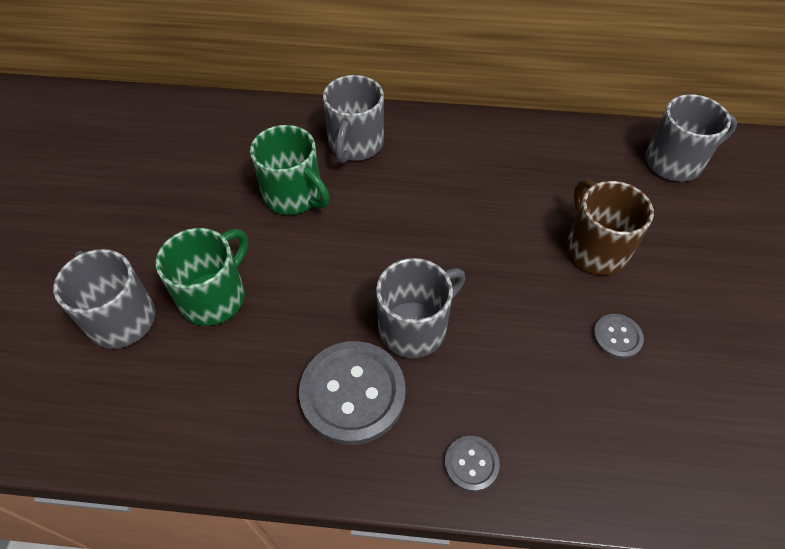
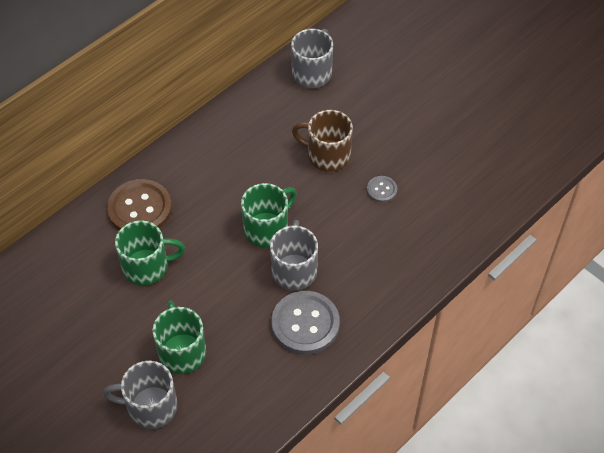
camera: 50 degrees left, 0 degrees up
(355, 144) = (140, 209): grey mug -> brown button
(442, 262) = (267, 228): none -> green mug
(471, 464) = (386, 300): grey button -> none

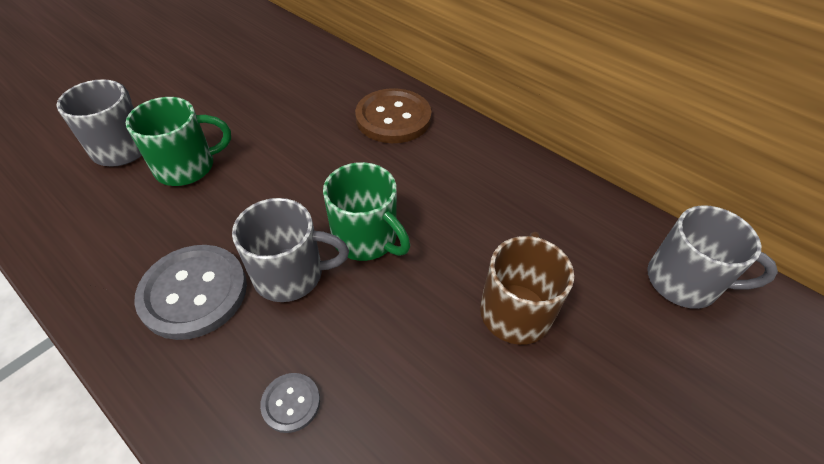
camera: 85 degrees right, 5 degrees down
(147, 267) = (311, 130): green mug -> none
(381, 190) = (455, 403): grey button -> grey button (291, 403)

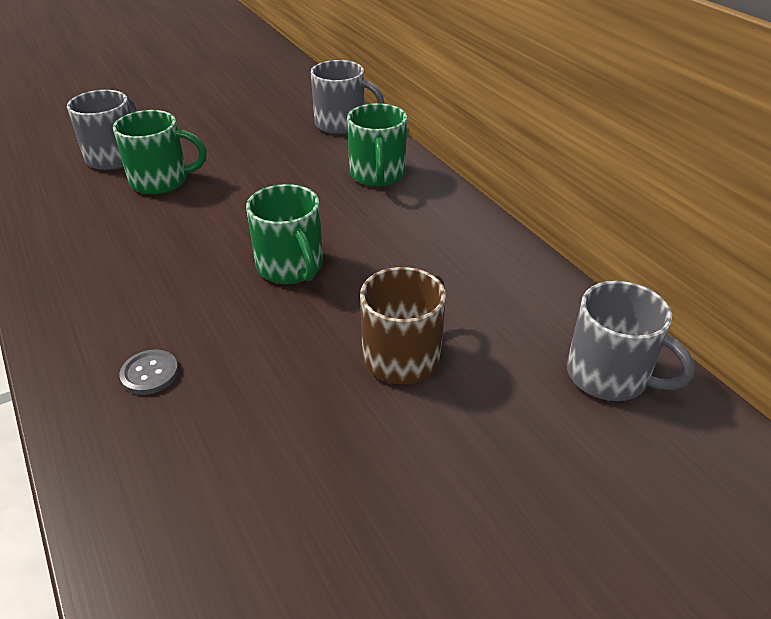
camera: 20 degrees right, 10 degrees down
(194, 292) = (115, 275): grey button -> none
(291, 274) = (205, 280): grey mug -> grey mug (342, 124)
(393, 118) = (377, 175): brown button -> green mug

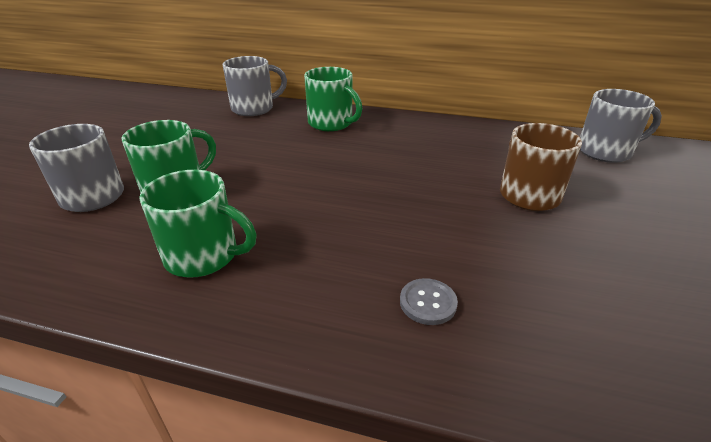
camera: 45 degrees left, 5 degrees down
(291, 267) = (382, 189): green mug -> green mug (204, 256)

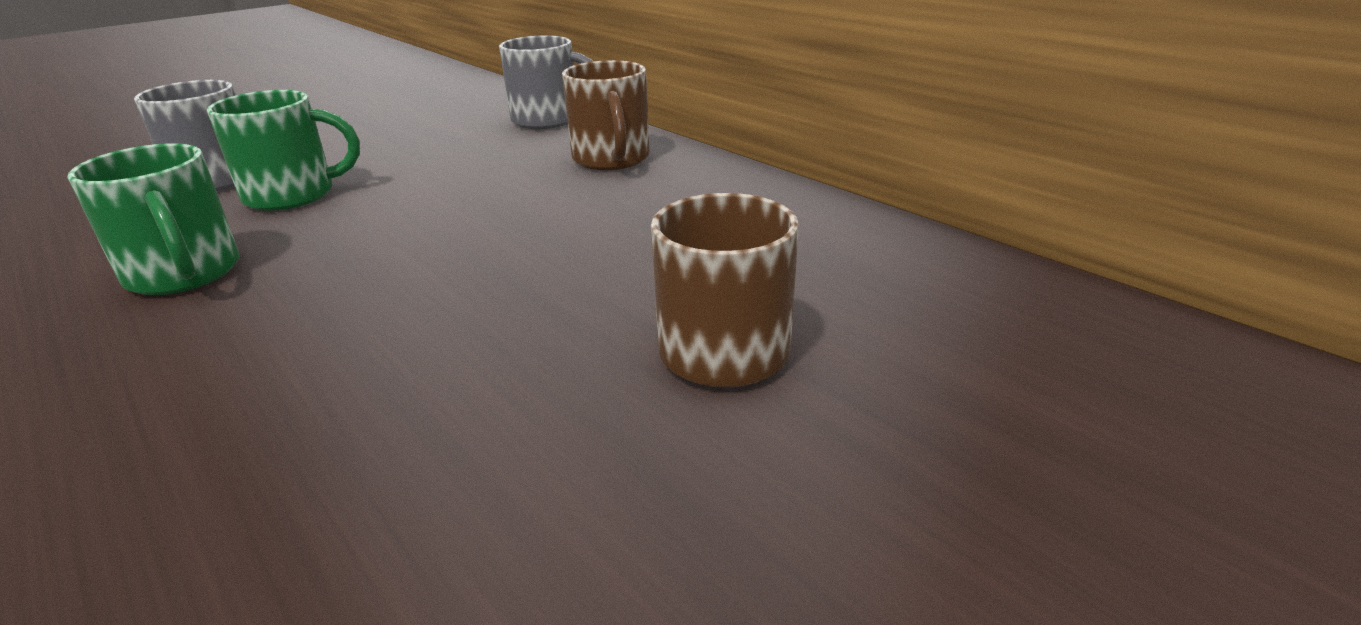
camera: 35 degrees right, 5 degrees down
(331, 123) = (611, 159): green mug -> brown mug
(428, 303) = (275, 437): grey button -> none
(606, 151) = (1056, 330): grey mug -> none

